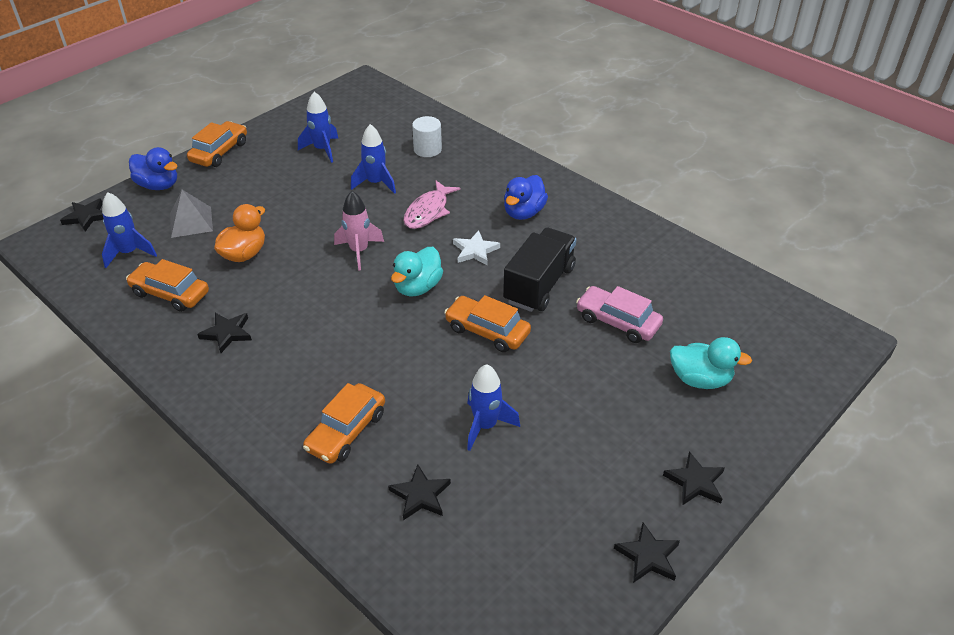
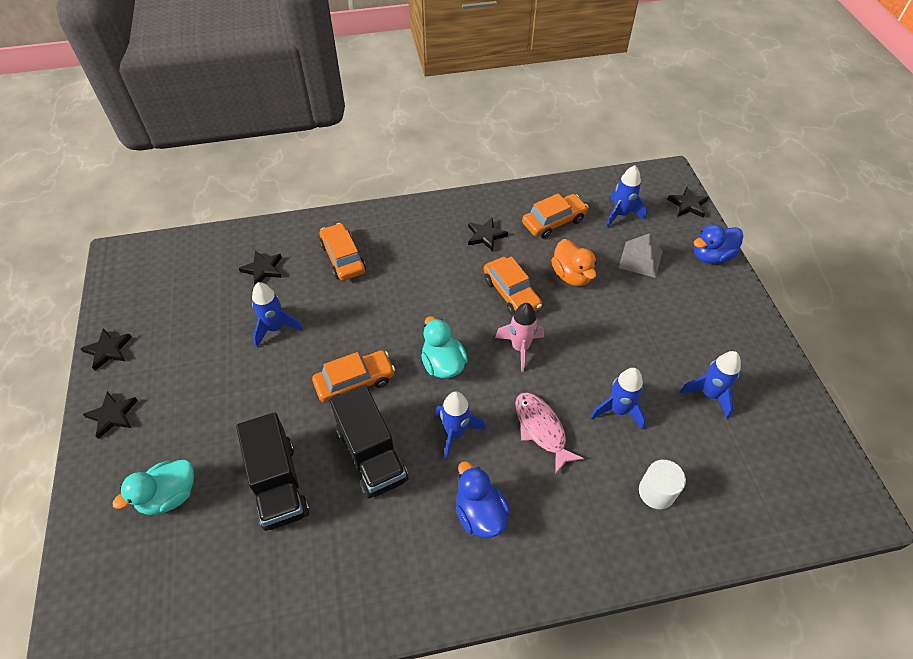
camera: 125 degrees right, 10 degrees up
(219, 152) = (749, 313): orange car -> orange car (511, 293)
(475, 250) = (455, 433): white star -> blue rocket
(618, 321) = (278, 484): pink car -> black truck

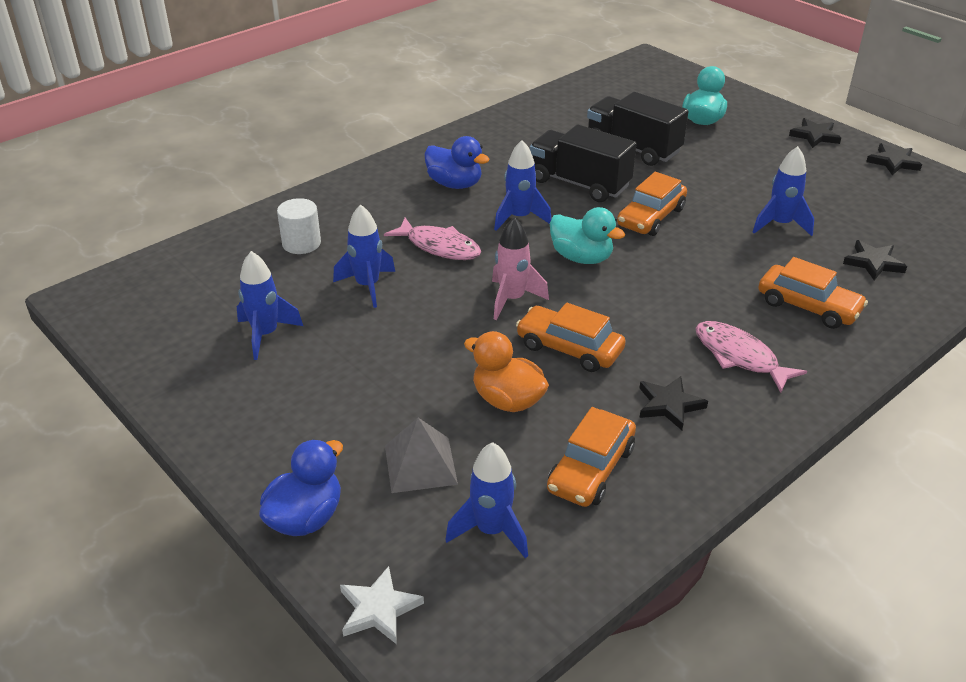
camera: 150 degrees right, 15 degrees down
(419, 245) = (739, 357): none -> pink fish
(688, 205) = (378, 609): black star -> white star

